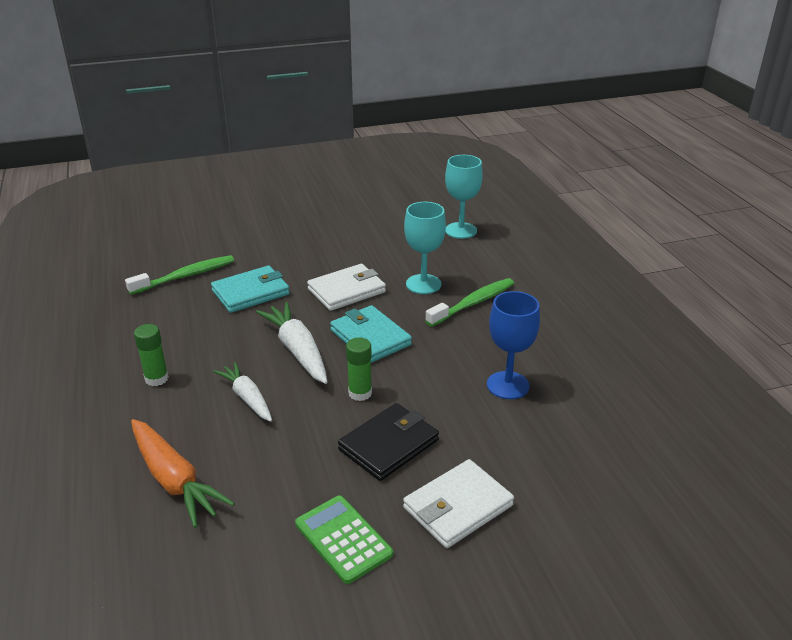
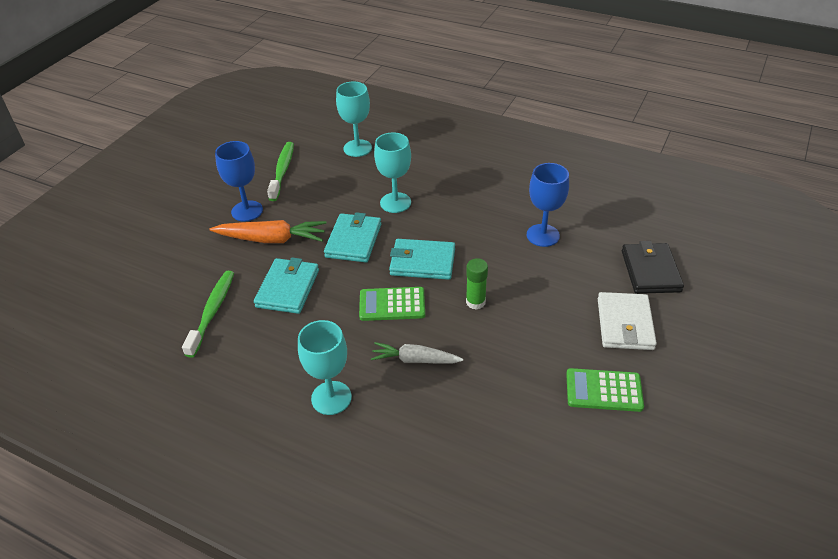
camera: 45 degrees left, 10 degrees up
(156, 379) = (331, 398): green glue stick -> turquoise goblet
(174, 480) = (463, 446): orange carrot -> orange carrot (272, 239)
(297, 350) = (392, 304): white carrot -> green calculator
(310, 229) = (247, 211): none -> blue goblet
(347, 290) = (354, 240): white wallet -> turquoise wallet
(389, 445) = (541, 319): black wallet -> black wallet (650, 271)
(473, 303) = (445, 196): green toothbrush -> green toothbrush (282, 171)

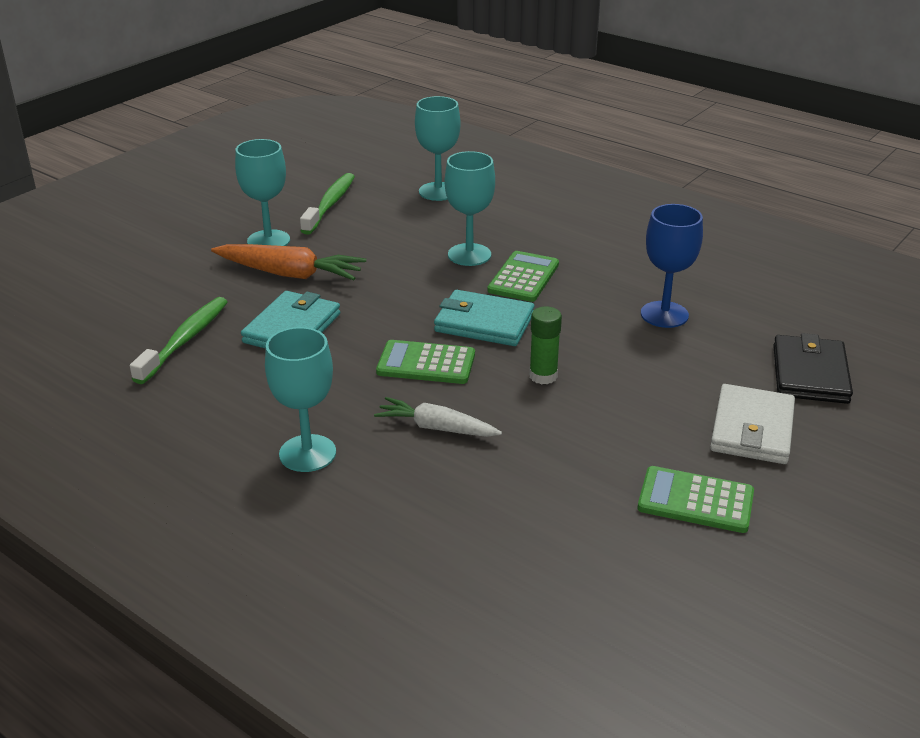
camera: 10 degrees right, 10 degrees down
(247, 211) = (268, 241): blue goblet -> turquoise goblet
(354, 240) = (398, 288): turquoise wallet -> none
(439, 217) = (523, 277): none -> green calculator

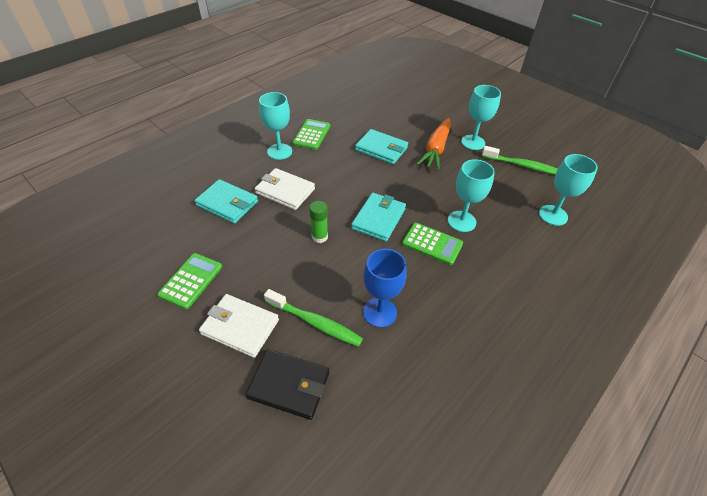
camera: 95 degrees right, 15 degrees up
(185, 340) = (375, 119): green toothbrush -> green toothbrush (315, 322)
(426, 363) = (341, 192): green calculator -> green calculator (311, 135)
(436, 428) = (285, 191): white carrot -> white wallet
(490, 497) = (227, 204): none -> turquoise wallet

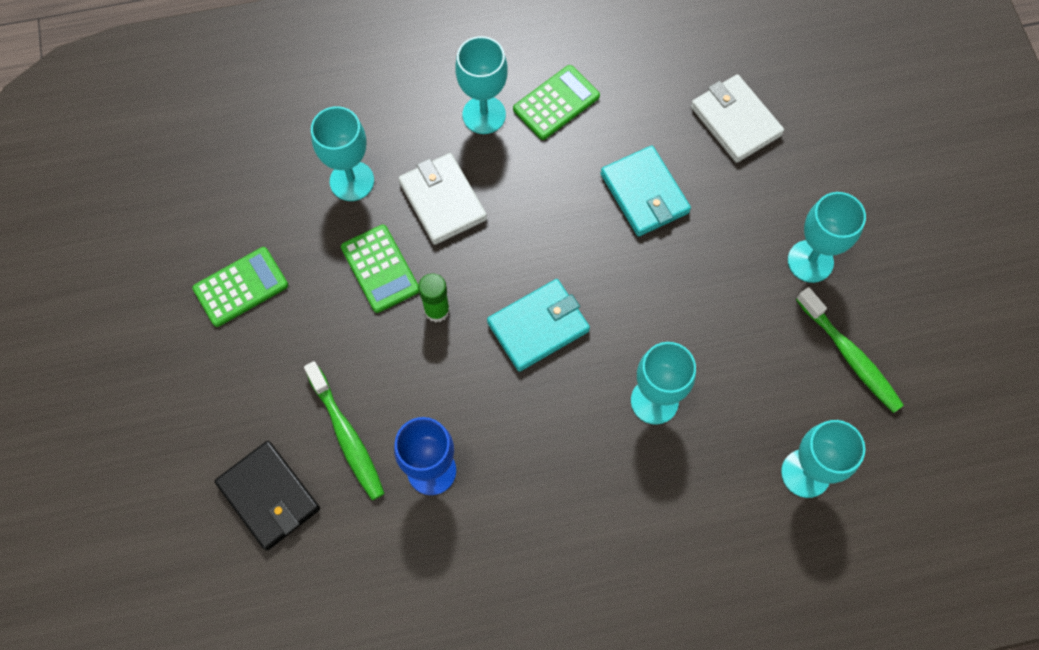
camera: 35 degrees right, 20 degrees up
(227, 204) = (352, 181): turquoise wallet -> turquoise goblet
(240, 327) = (260, 388): white wallet -> white wallet (735, 121)
(432, 244) = (579, 412): green calculator -> green calculator (380, 269)
(436, 149) = (733, 242): orange carrot -> none

